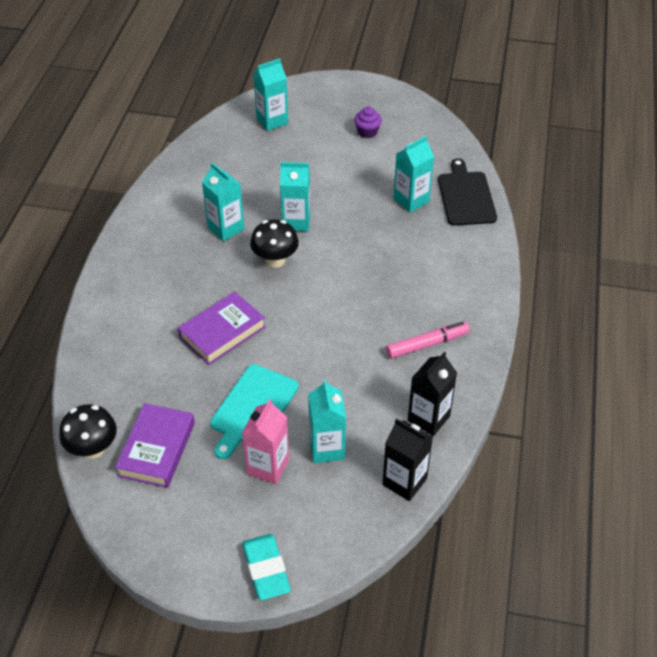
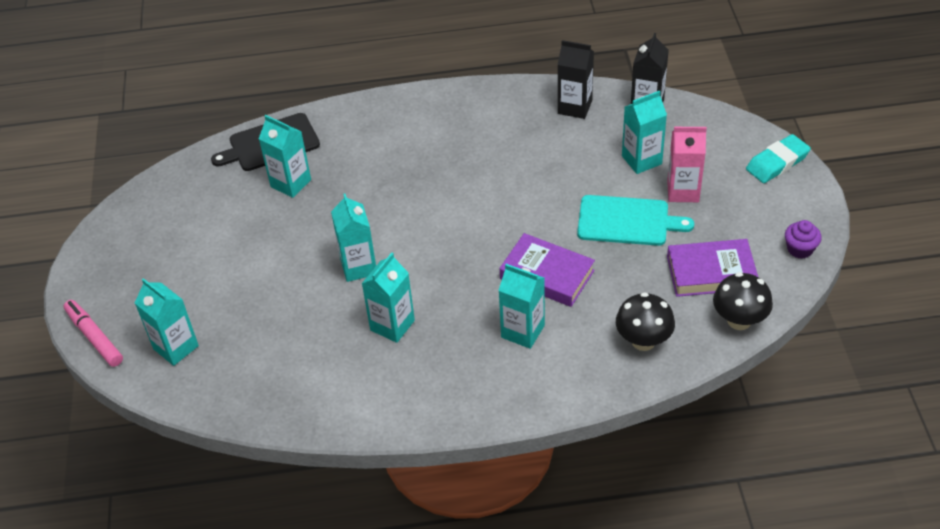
camera: 105 degrees left, 0 degrees up
(173, 300) = (523, 331): none -> turquoise carton
(275, 260) = (426, 266): black mushroom -> black mushroom (643, 341)
(367, 132) = (177, 249): purple cupcake -> purple cupcake (800, 249)
(427, 344) = (490, 126): pink marker -> pink marker (94, 337)

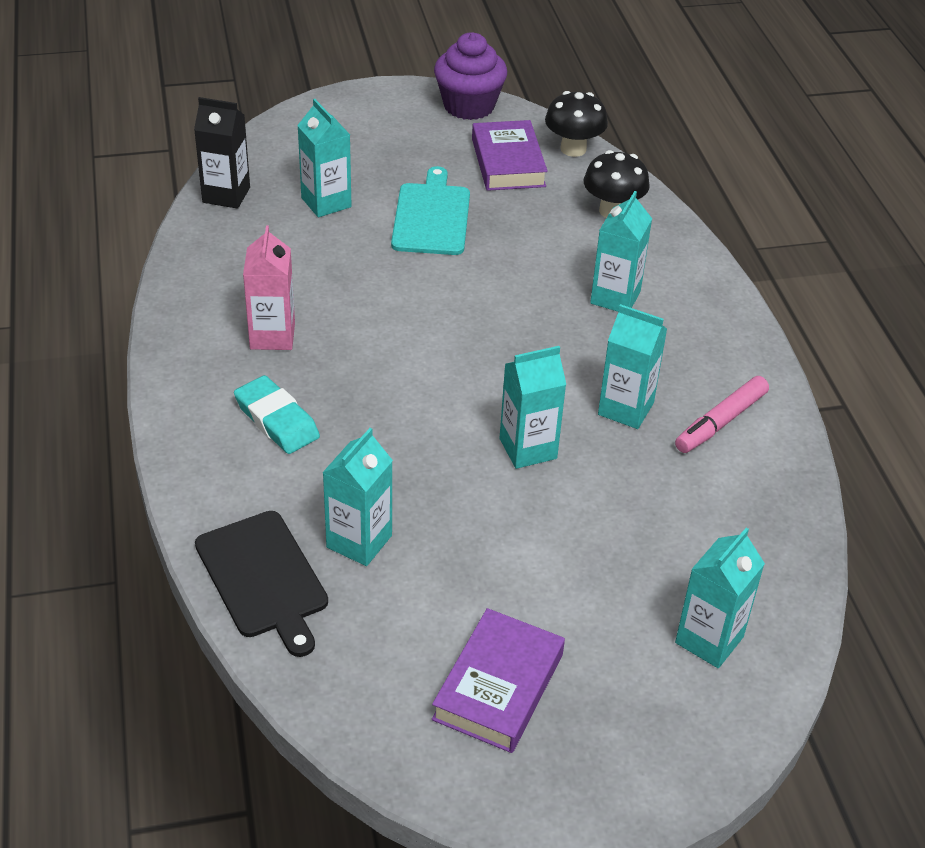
camera: 100 degrees left, 5 degrees down
(94, 337) = (712, 755): pink marker -> pink marker (720, 422)
(547, 275) = (524, 279): purple book -> purple book (498, 686)
(575, 107) = (219, 254): black carton -> none
(683, 191) = (381, 175): pink carton -> pink carton (272, 336)
(777, 162) = (336, 110): turquoise eraser -> turquoise eraser (277, 420)
(800, 249) = (469, 106): purple cupcake -> purple cupcake, size x1.86

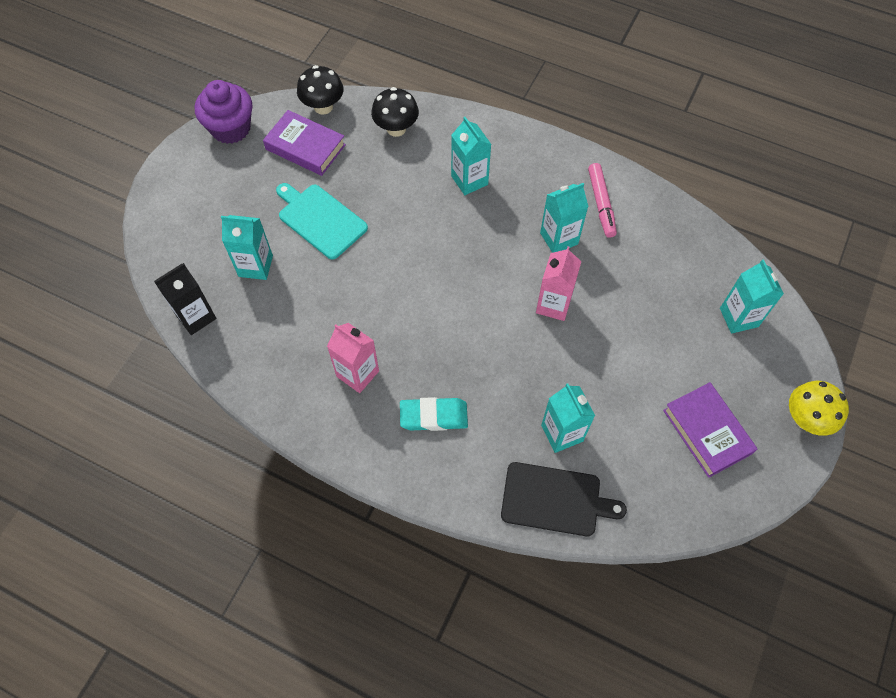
camera: 50 degrees left, 20 degrees up
(528, 448) = (553, 304): turquoise carton -> pink carton
(628, 793) = (805, 419): none -> yellow mushroom

